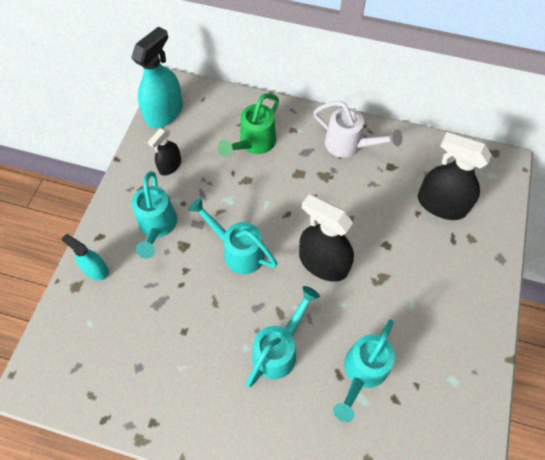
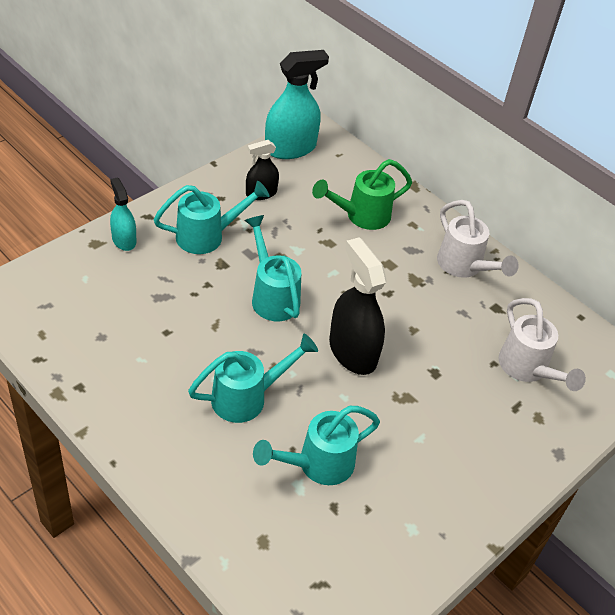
camera: 25 degrees right, 15 degrees down
(157, 227) = (208, 236): turquoise watering can -> turquoise watering can turned 135 degrees counterclockwise
(441, 204) = (528, 370): black spray bottle -> white watering can

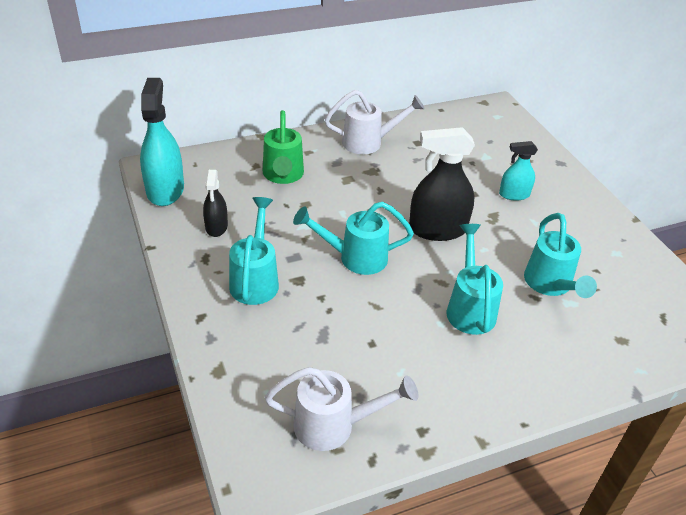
camera: 65 degrees left, 5 degrees down
(124, 240) = (226, 345): turquoise spray bottle -> turquoise spray bottle (514, 194)
(528, 370) = (483, 149): white watering can -> white watering can (335, 426)

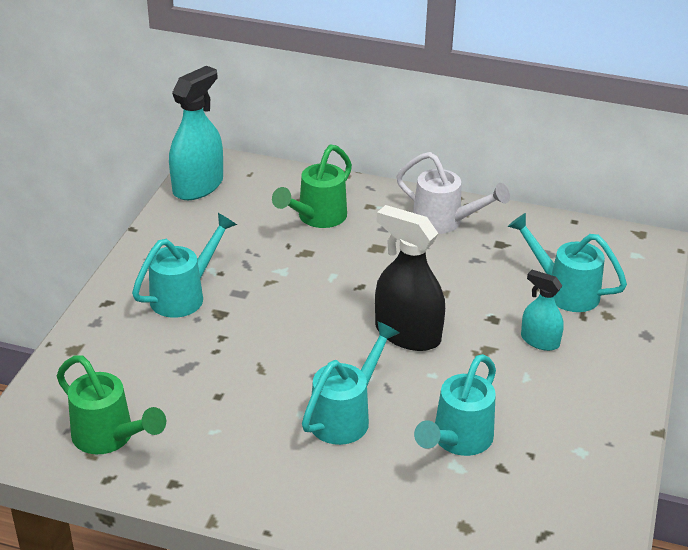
camera: 40 degrees right, 5 degrees down
(216, 227) = (204, 236): black spray bottle -> none
(335, 426) = (110, 438): white watering can -> green watering can
(354, 258) = (292, 320): turquoise watering can -> turquoise watering can (563, 291)

